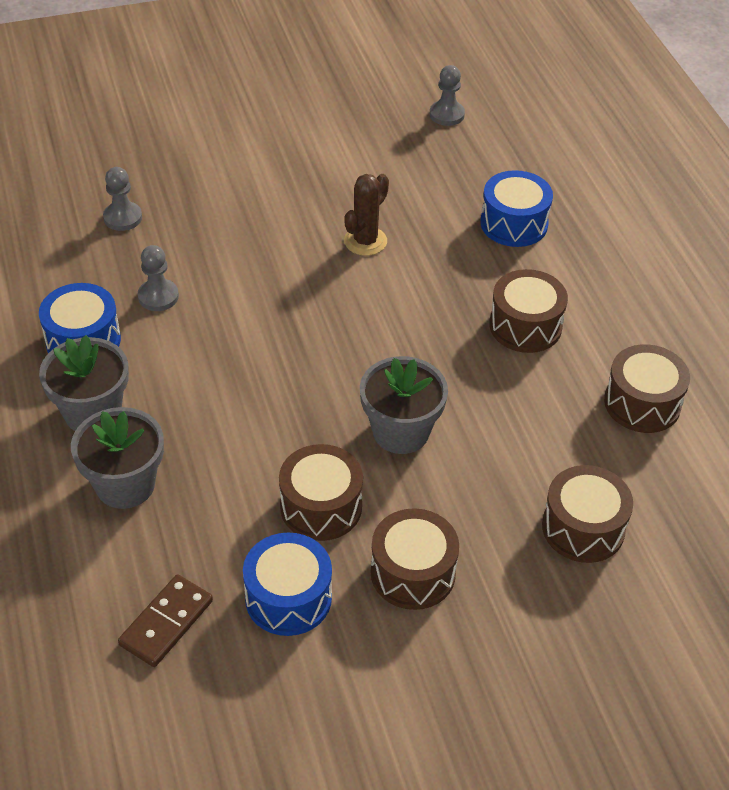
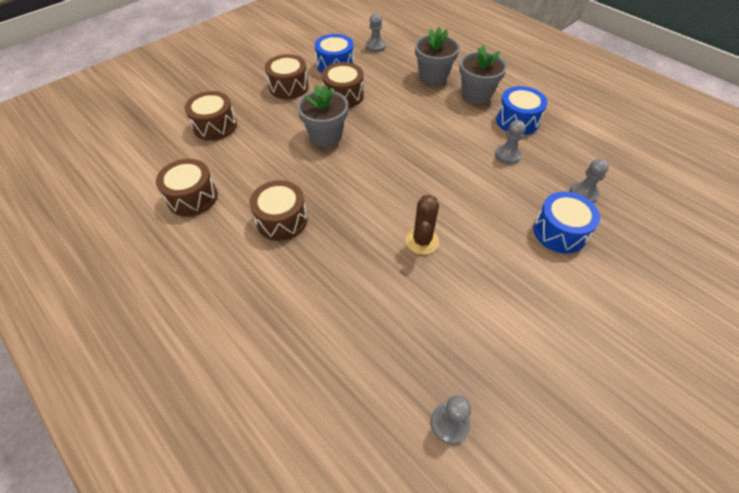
camera: 155 degrees right, 5 degrees up
(166, 623) = (375, 46): brown domino -> grey pawn
(514, 223) = (323, 305): blue drum -> blue drum (559, 232)

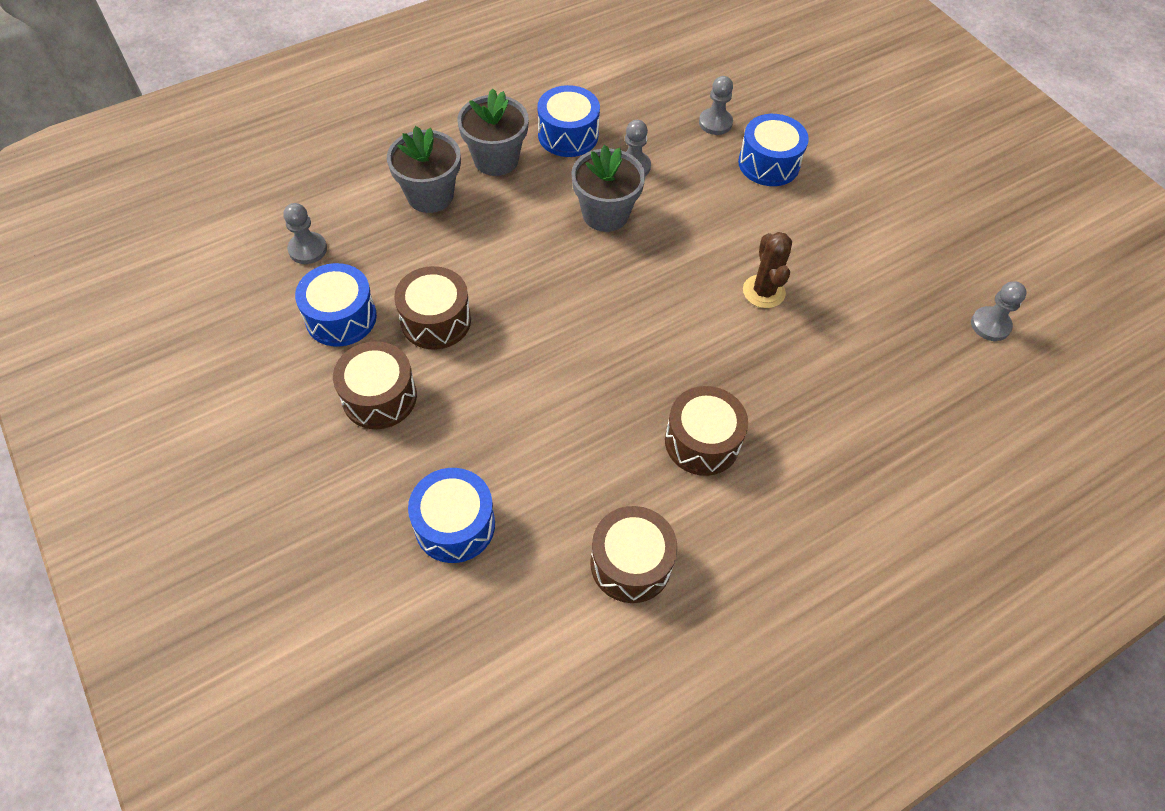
camera: 80 degrees left, 5 degrees up
(215, 126) = (455, 525): brown drum -> blue drum
(325, 136) = (533, 361): grey flower pot -> grey flower pot (605, 214)
(422, 241) = (763, 291): brown cactus -> brown cactus turned 60 degrees clockwise

